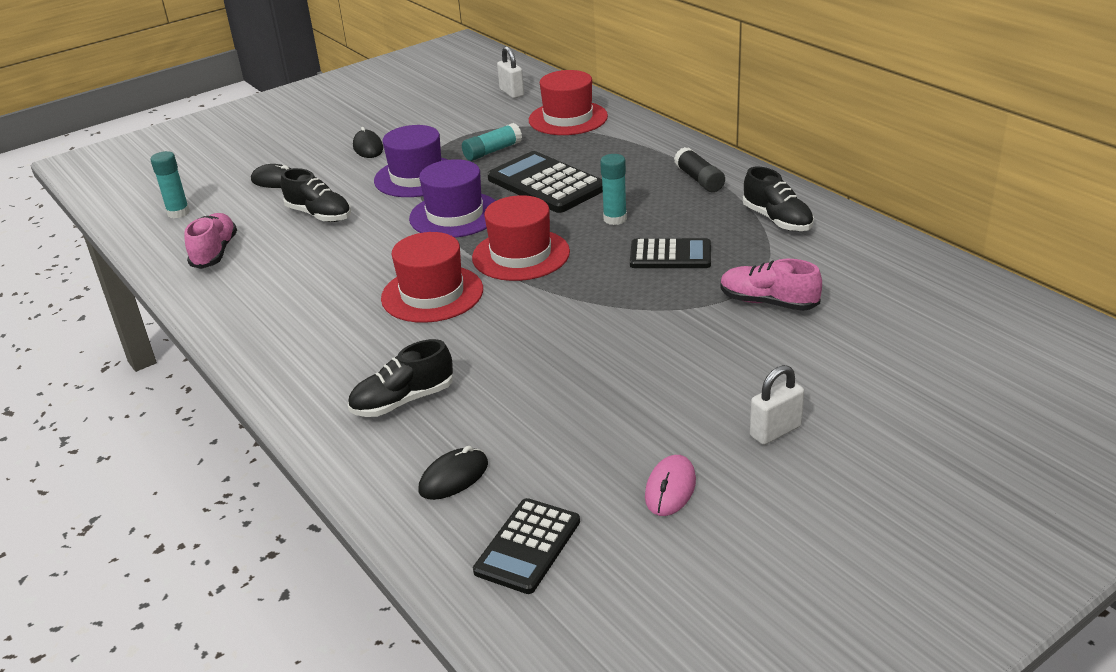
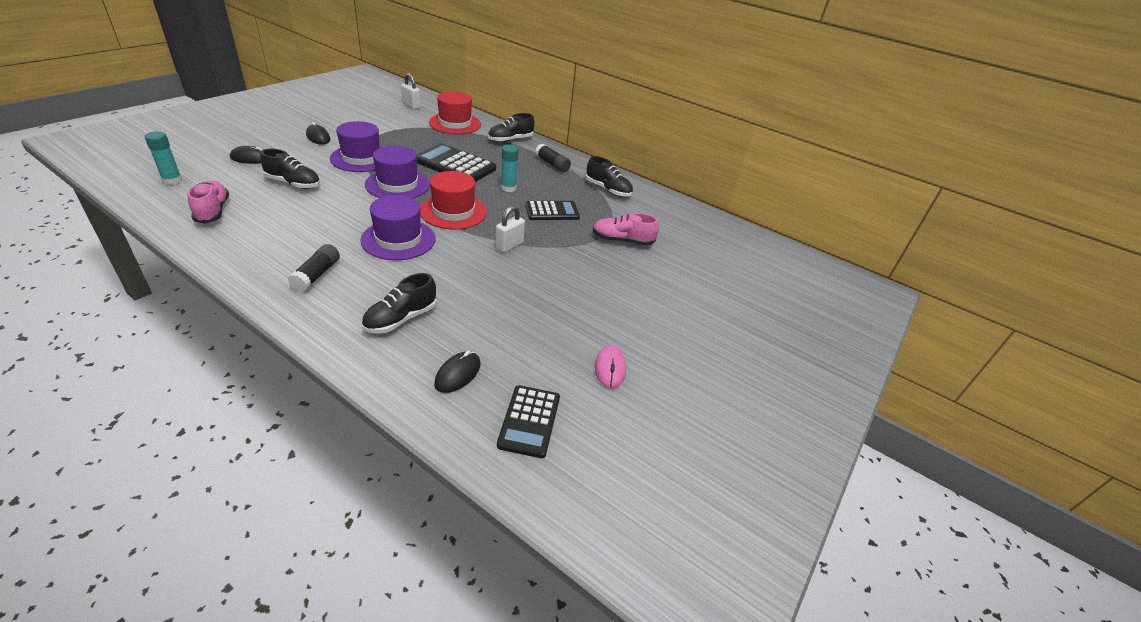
camera: 25 degrees left, 5 degrees up
(315, 339) = (316, 275): none -> black glue stick
(432, 294) = (398, 239): red hat -> purple hat
(492, 151) = (410, 143): turquoise glue stick -> none
(646, 141) = (510, 140): none -> black shoe
(775, 431) = (659, 324): white padlock -> white padlock (509, 246)

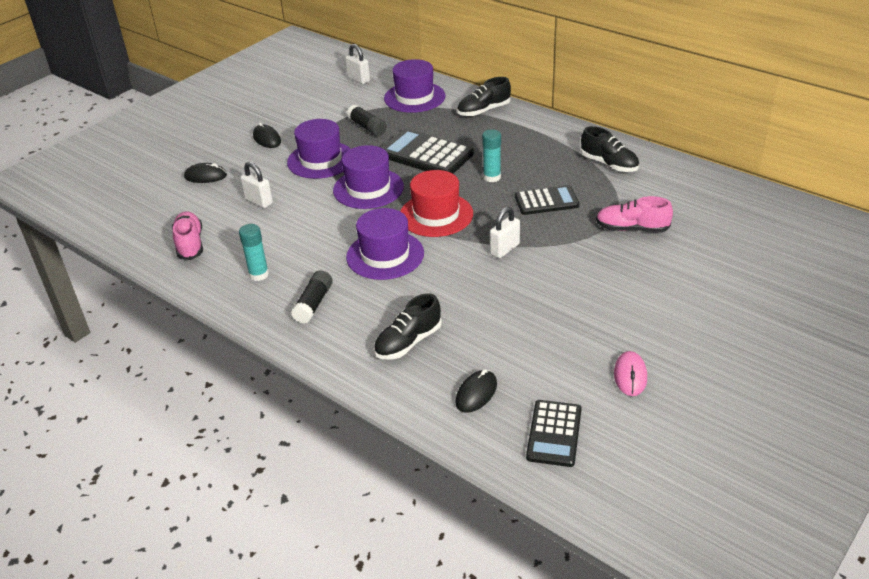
camera: 10 degrees right, 0 degrees up
(172, 180) = (138, 213): turquoise glue stick -> turquoise glue stick (259, 274)
(293, 183) = (259, 201): black shoe -> white padlock
(455, 123) = (414, 97): red hat -> purple hat
(552, 164) = (538, 138): black glue stick -> black glue stick (367, 127)

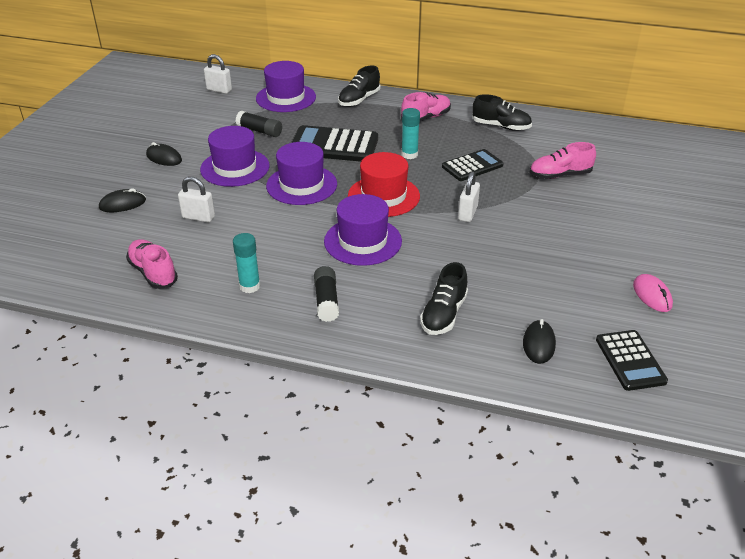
camera: 25 degrees left, 0 degrees up
(537, 141) = (426, 118): none -> pink shoe

